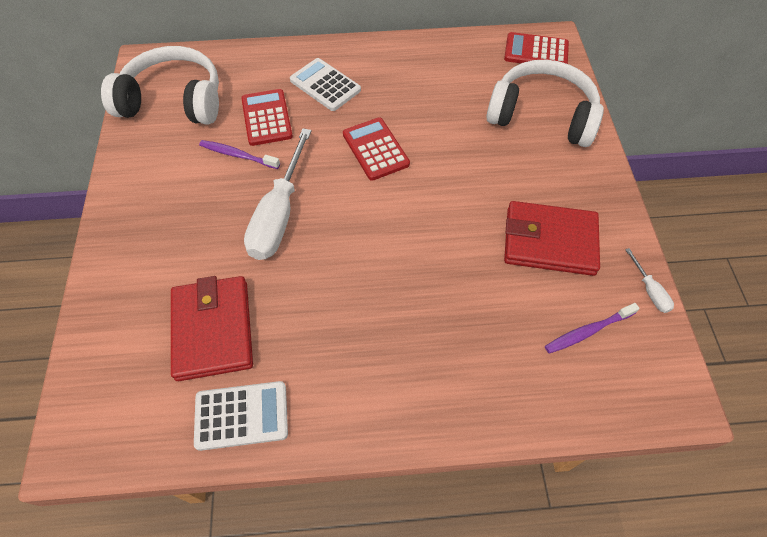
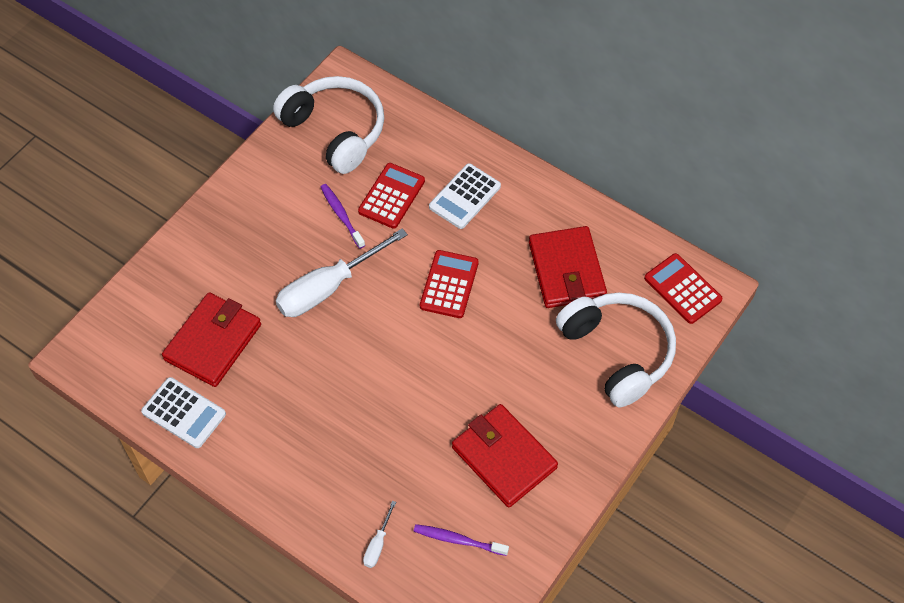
camera: 40 degrees right, 0 degrees up
(325, 85) = (465, 197): white calculator -> white calculator turned 135 degrees counterclockwise
(449, 87) = (566, 270): none -> red wallet
(649, 290) = (537, 550): white screwdriver -> white screwdriver (378, 544)

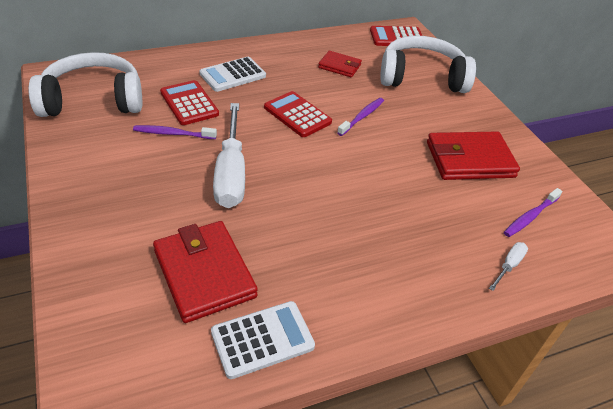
camera: 60 degrees left, 15 degrees down
(378, 544) = (509, 266): white screwdriver -> white screwdriver turned 105 degrees counterclockwise
(465, 197) = (233, 75): white calculator -> white calculator turned 75 degrees clockwise
(494, 336) = (362, 117): none -> purple toothbrush
(566, 270) = (339, 66): red wallet -> red wallet, size x0.56

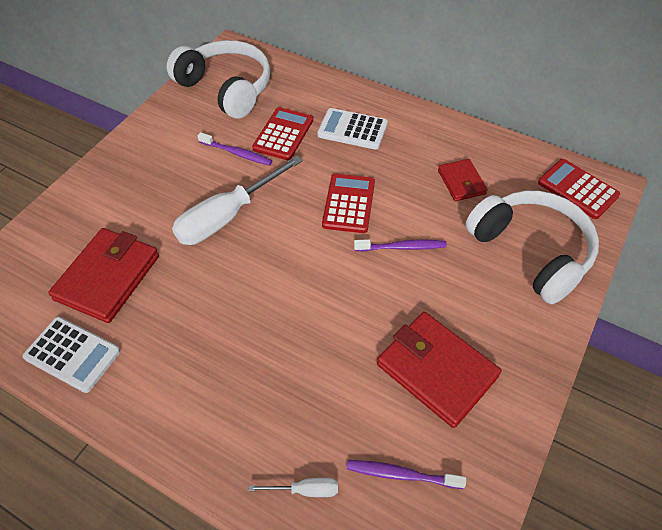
camera: 55 degrees right, 10 degrees up
(173, 134) = (237, 153): purple toothbrush -> purple toothbrush turned 150 degrees clockwise

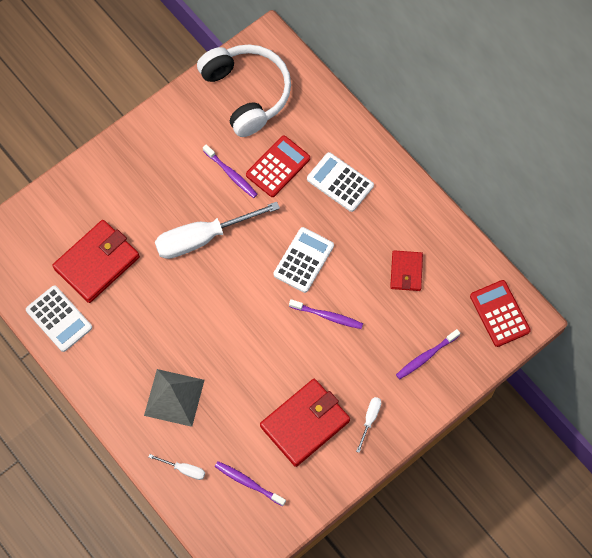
camera: 20 degrees right, 15 degrees up
(256, 398) = (174, 397): none -> grey pyramid
(348, 204) = (303, 260): red calculator -> white calculator
(436, 370) = (305, 423): red wallet -> red wallet turned 75 degrees clockwise
(510, 338) = (370, 419): none -> white screwdriver
(531, 251) = (426, 356): white headphones -> purple toothbrush

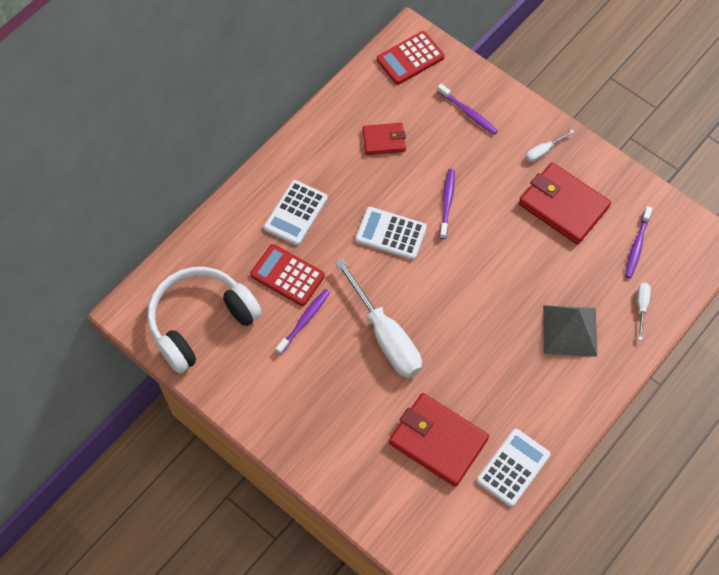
camera: 100 degrees left, 5 degrees down
(370, 419) = (543, 151): white screwdriver -> white screwdriver turned 45 degrees counterclockwise

